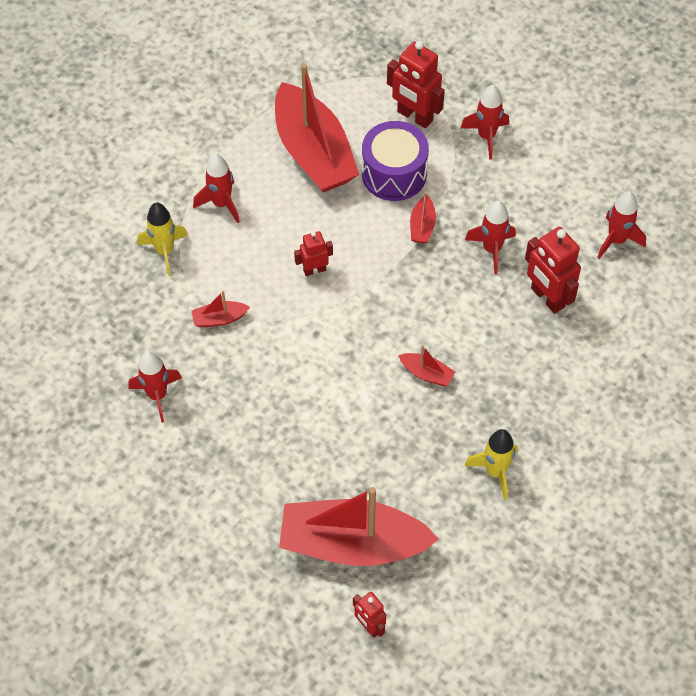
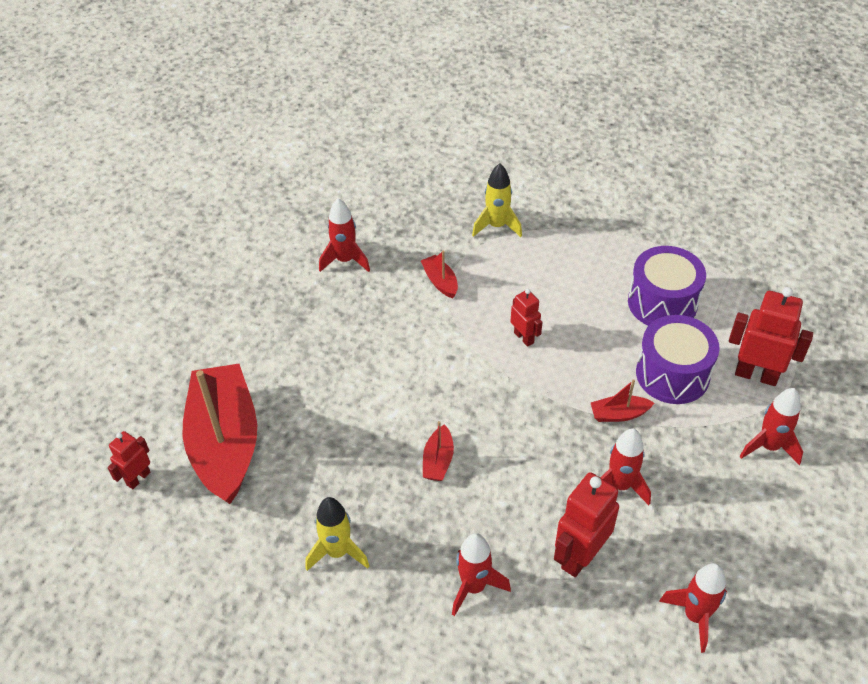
camera: 75 degrees right, 10 degrees down
(221, 203) = (567, 251): red rocket -> red rocket (474, 587)
(313, 152) = (662, 303): red boat -> purple drum
(414, 116) = (756, 375): red robot -> red robot turned 90 degrees clockwise

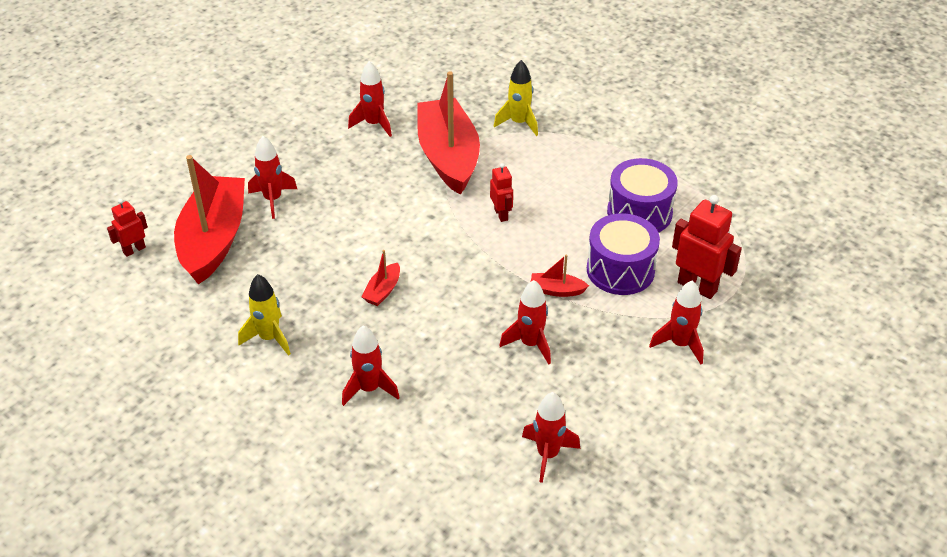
camera: 15 degrees right, 5 degrees down
(272, 377) = (273, 199): none -> red rocket
(440, 281) = (448, 156): red boat -> red boat, size x2.49
(579, 556) = (469, 387): red robot -> none

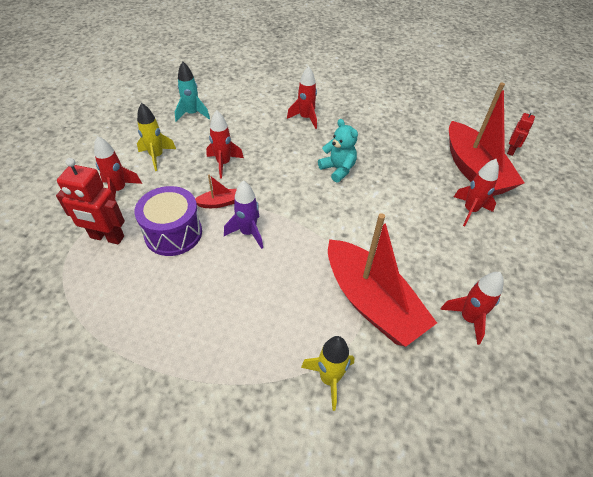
camera: 155 degrees right, 5 degrees up
(269, 338) = (380, 127): yellow rocket -> yellow rocket (157, 156)
(383, 291) = (338, 169): red boat -> turquoise teddy bear
(501, 214) = (290, 254): red robot -> none
(536, 247) = (248, 233): none -> purple rocket
(547, 455) = (192, 114): red rocket -> turquoise rocket
(639, 213) = (166, 296): purple drum -> none

